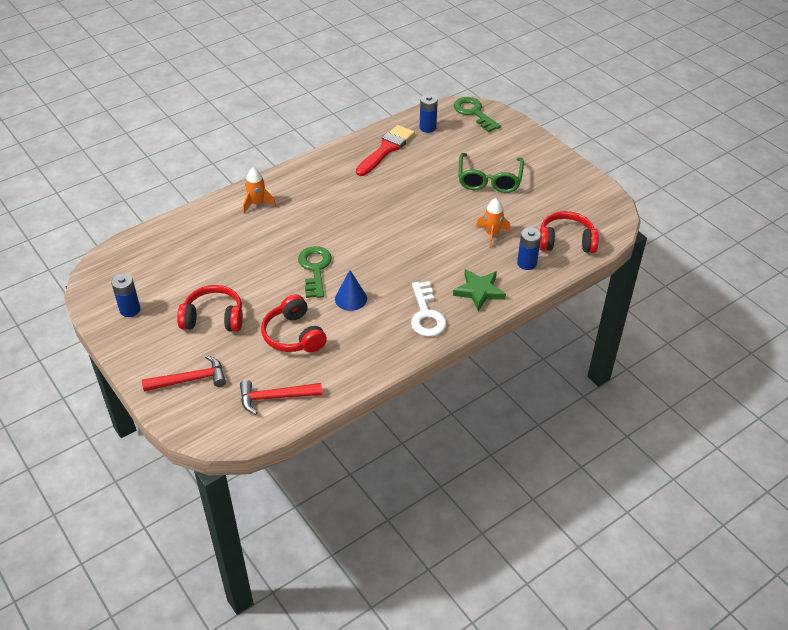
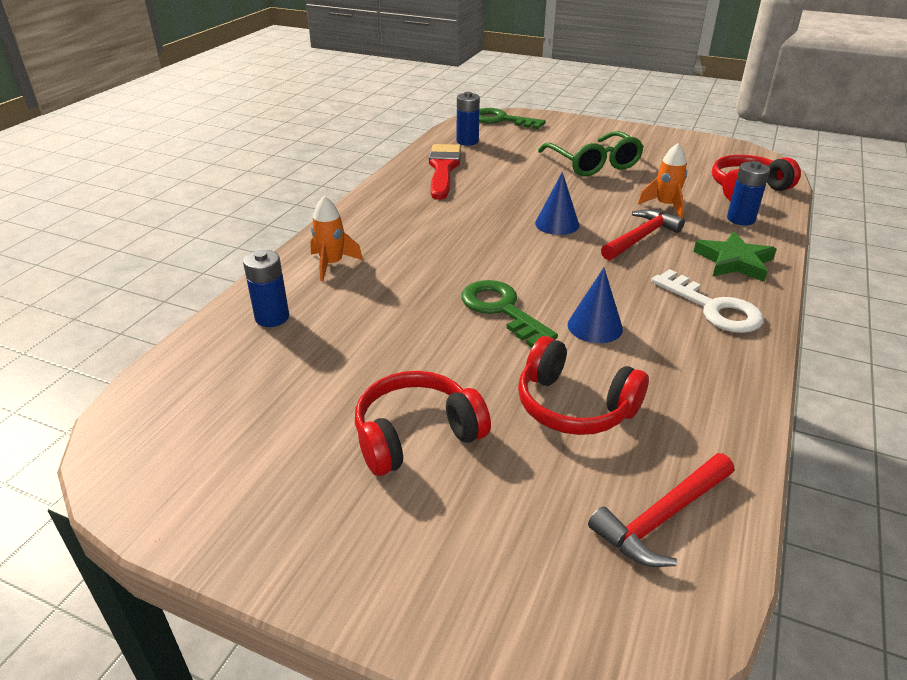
camera: 30 degrees left, 10 degrees down
(130, 310) = (241, 487): blue battery -> blue battery (272, 317)
(190, 380) = (479, 563): red hammer -> red hammer (640, 237)
(408, 222) = (557, 224): none -> blue cone

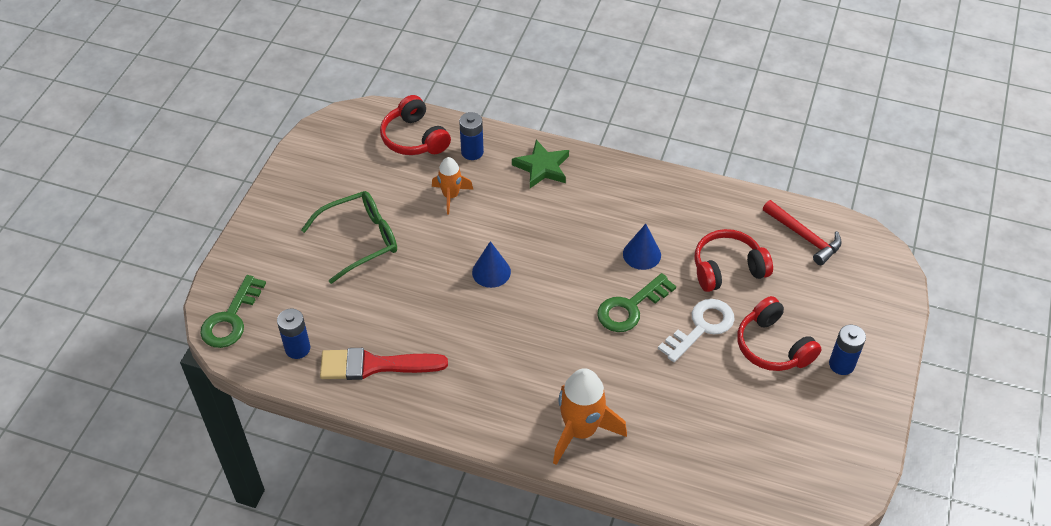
camera: 95 degrees left, 15 degrees up
(272, 317) = (667, 456): blue battery -> blue battery (841, 364)
(332, 264) = (581, 431): orange rocket -> orange rocket, size x1.67
(574, 406) = (727, 269): red headphones -> red headphones turned 135 degrees counterclockwise
(640, 237) = (510, 218): red hammer -> none
(713, 308) = (607, 189): white key -> white key (701, 327)

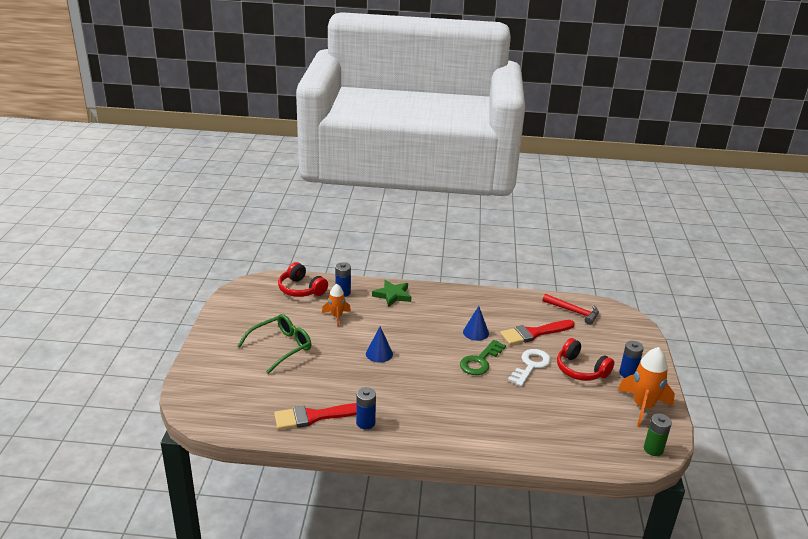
camera: 15 degrees left, 20 degrees down
(231, 318) = (198, 403): green key -> none
(297, 348) = (254, 414): blue battery -> blue battery (365, 423)
(581, 431) = (475, 434): orange rocket -> orange rocket (643, 406)
(727, 269) = (534, 333): red headphones -> red brush
(824, 501) = (653, 449): none -> green battery

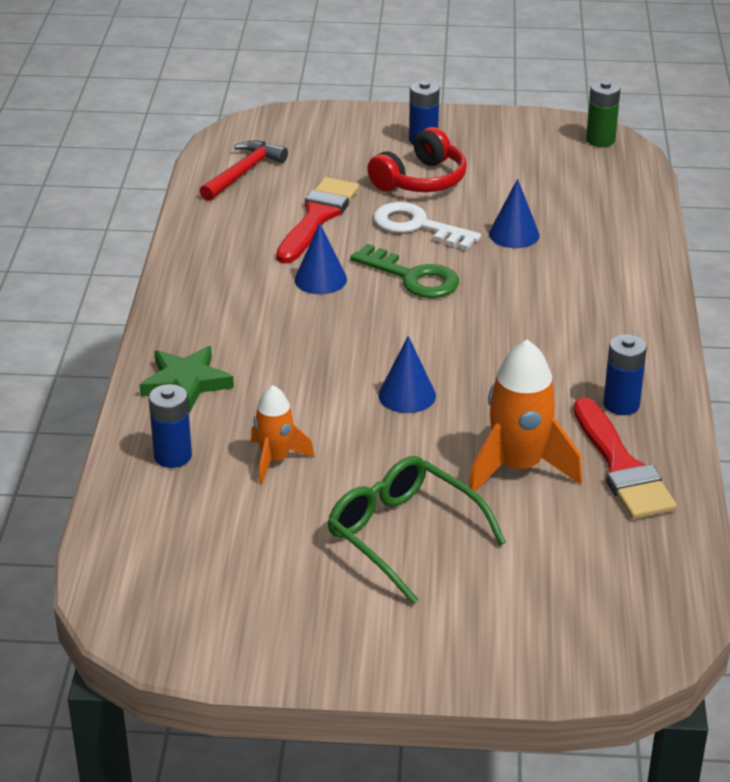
camera: 90 degrees left, 5 degrees up
(301, 289) = (158, 525): red headphones -> none
(528, 400) = (514, 234): none -> blue cone
(534, 333) = (317, 217): red brush -> red brush turned 135 degrees counterclockwise
(643, 406) = (505, 137): orange rocket -> orange rocket (518, 467)

